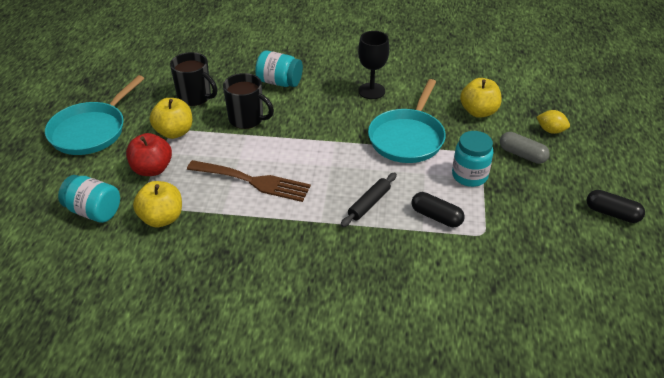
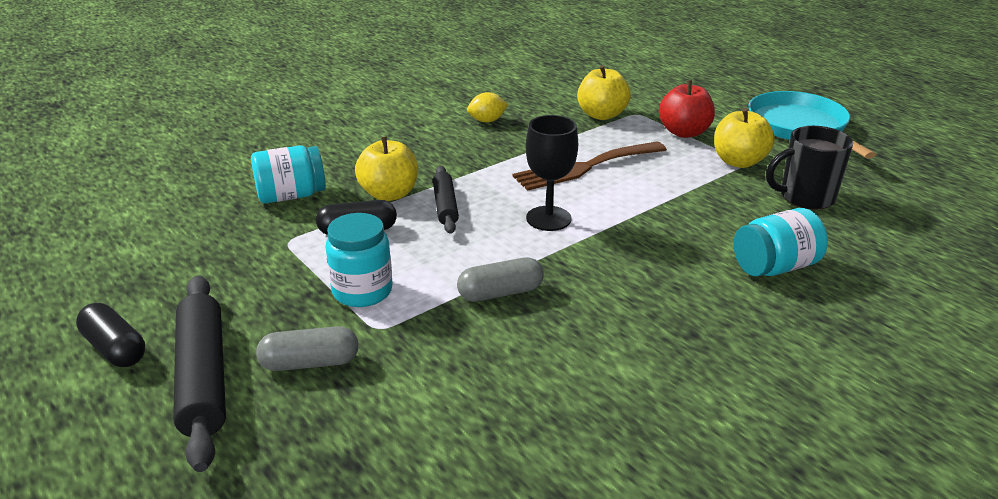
camera: 135 degrees right, 10 degrees down
(94, 211) = (657, 96): turquoise jar -> turquoise jar (291, 196)
(247, 119) = (708, 208): black mug -> none
(371, 91) = (650, 331): black goblet -> black goblet (548, 218)
(407, 138) = (500, 293): turquoise pan -> grey capsule
(478, 112) = (449, 399): yellow apple -> yellow apple (389, 194)
(551, 130) = (290, 440): yellow lemon -> yellow lemon (487, 121)
(574, 174) = (203, 377): none -> black rolling pin
(612, 213) = (115, 348): black capsule -> black capsule turned 60 degrees clockwise

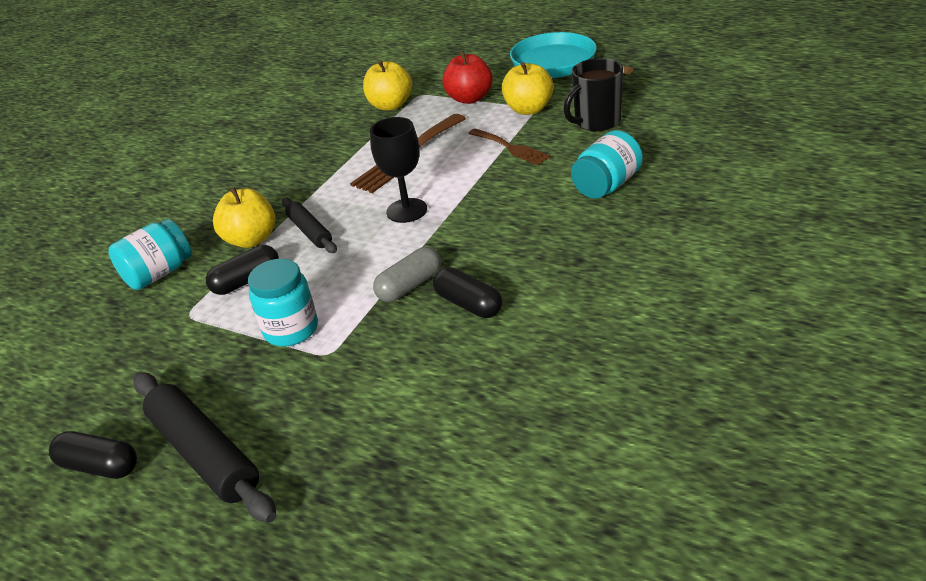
camera: 20 degrees left, 5 degrees up
(310, 363) = (291, 404): grey capsule -> none
(487, 121) = (292, 143): yellow lemon -> none
(545, 335) = (469, 304): none -> black capsule
(694, 193) = (511, 148): none -> brown fork

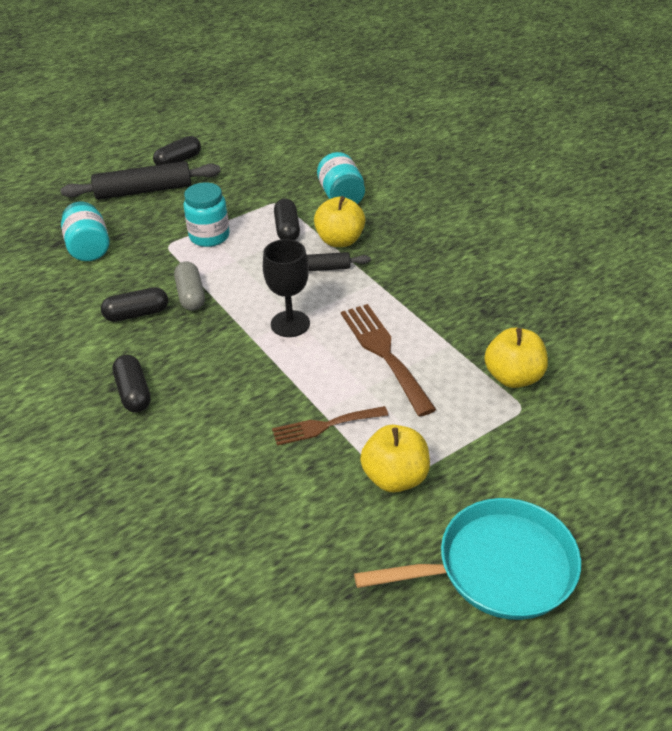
camera: 115 degrees right, 5 degrees up
(469, 98) = (471, 442): red apple -> none
(572, 244) = (134, 393): none -> black capsule
(596, 122) = (308, 518): black mug -> none
(607, 185) = (185, 457): turquoise jar -> turquoise jar (89, 248)

